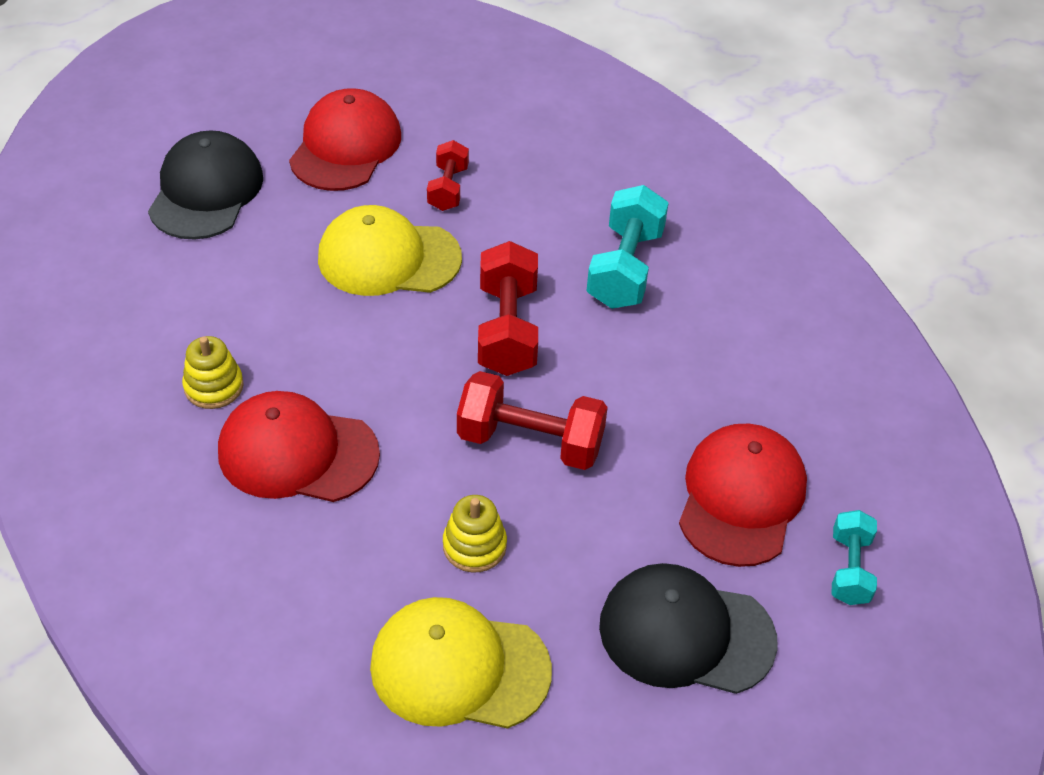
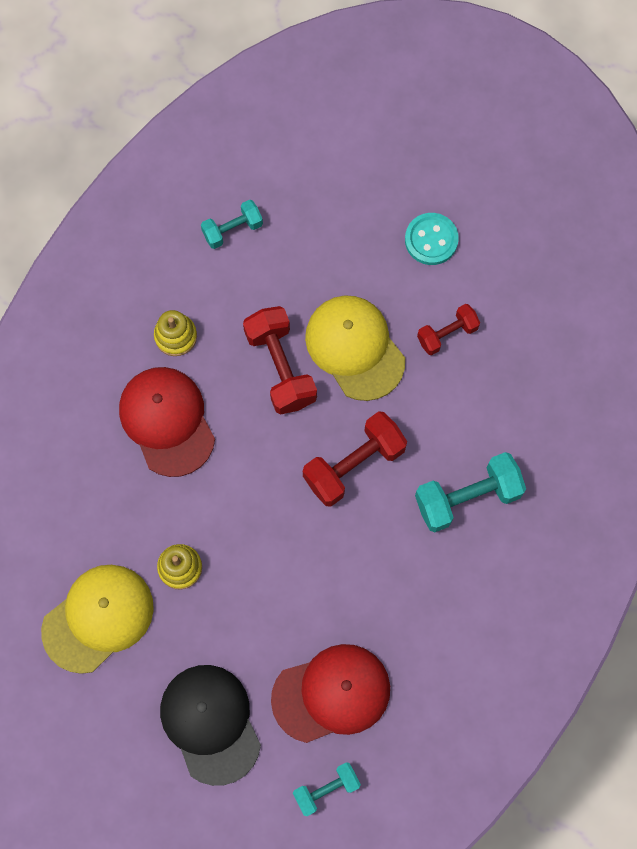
camera: 55 degrees right, 25 degrees up
(160, 273) = (232, 229): none -> turquoise dumbbell
(206, 191) = (319, 193): black cap -> none
(345, 146) = (431, 240): red cap -> turquoise button
(459, 667) = (98, 618): yellow cap -> yellow cap turned 75 degrees clockwise
(530, 441) = (277, 543): red dumbbell -> red dumbbell (280, 367)

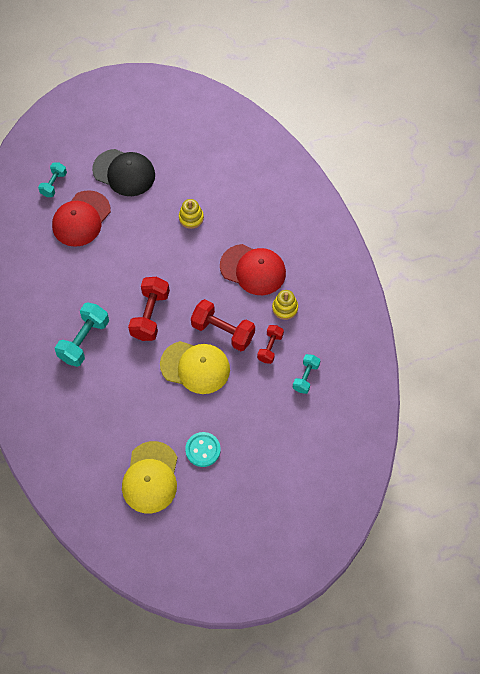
camera: 140 degrees right, 10 degrees down
(98, 618) = (207, 175): yellow cap -> yellow cap (150, 477)
(447, 334) = (155, 408): red dumbbell -> red dumbbell (270, 348)

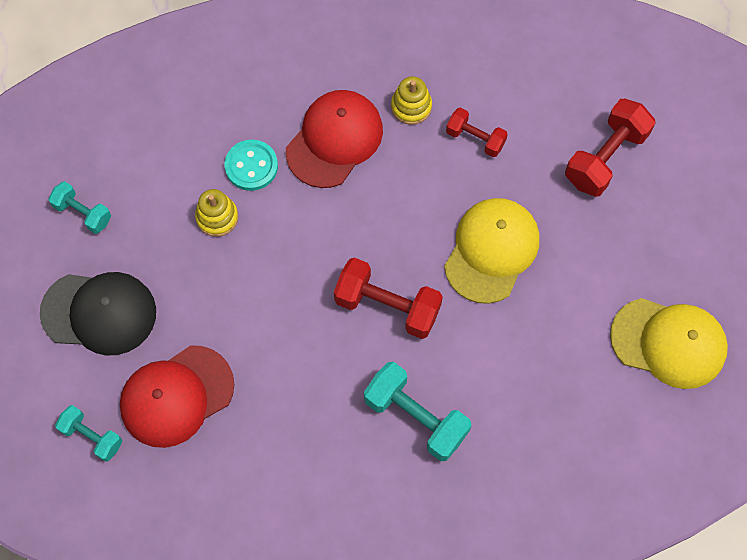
camera: 80 degrees left, 5 degrees up
(81, 219) = (176, 396): red cap -> red cap turned 105 degrees clockwise
(124, 173) = (99, 313): black cap -> black cap turned 60 degrees clockwise
(203, 450) = (631, 260): turquoise button -> turquoise button (251, 166)
(223, 331) = (436, 201): red dumbbell -> red dumbbell (605, 158)
(305, 377) = (532, 98): turquoise dumbbell -> turquoise dumbbell (83, 213)

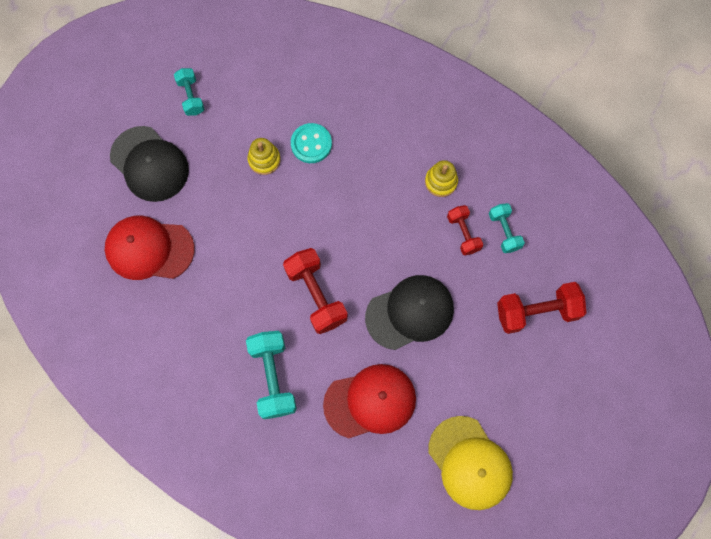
camera: 40 degrees right, 5 degrees up
(92, 436) = (84, 234): turquoise dumbbell -> turquoise dumbbell (504, 231)
(334, 140) = (375, 166): red cap -> red cap (370, 401)
(491, 251) = (410, 312): yellow cap -> black cap

